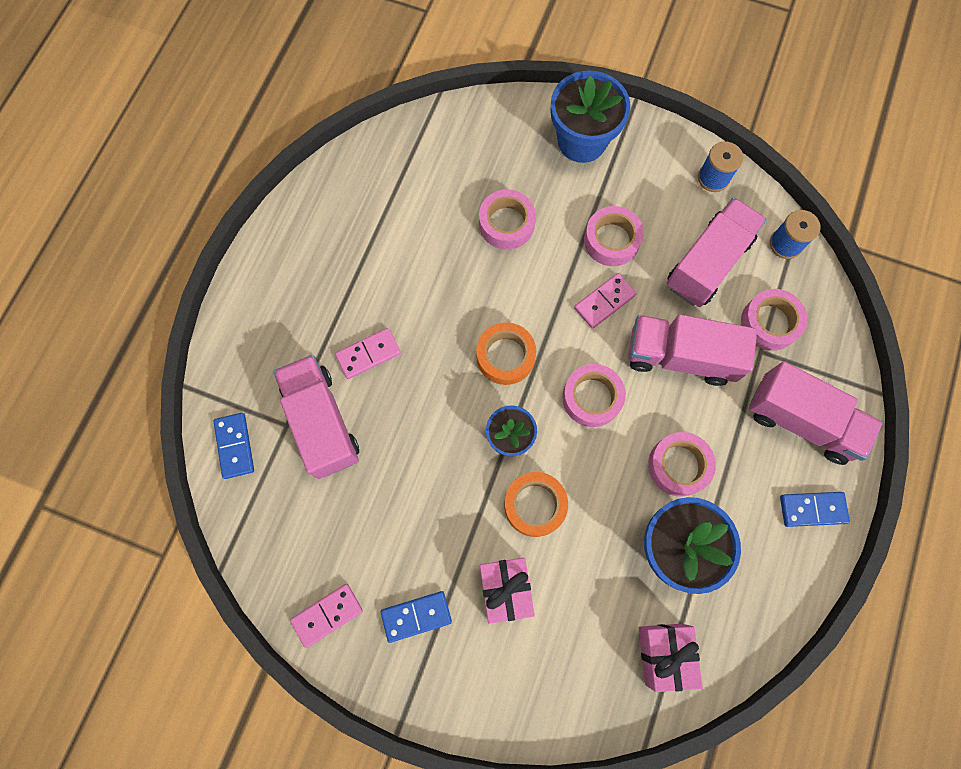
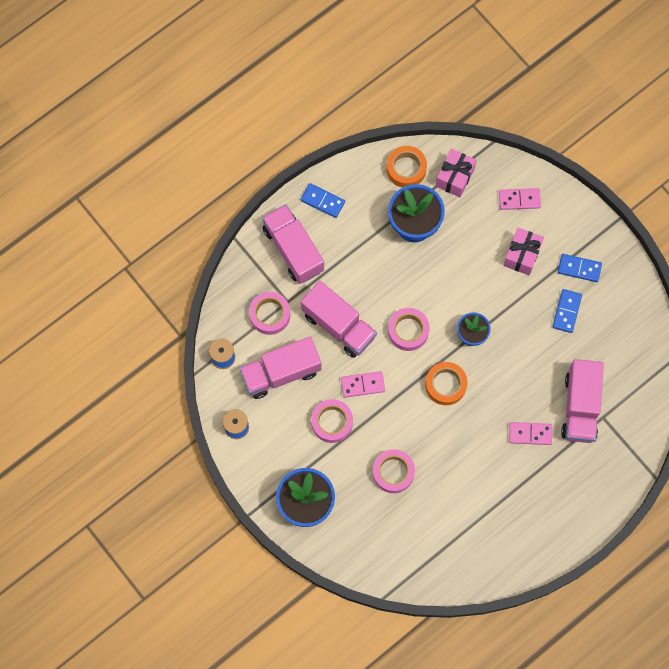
camera: 150 degrees left, 0 degrees up
(235, 446) = (640, 421): blue domino -> blue domino (566, 311)
(327, 615) = (629, 296): pink domino -> pink domino (519, 199)
(535, 505) = (479, 289): orange tape -> orange tape (406, 169)
(678, 465) = (382, 265): pink tape -> none

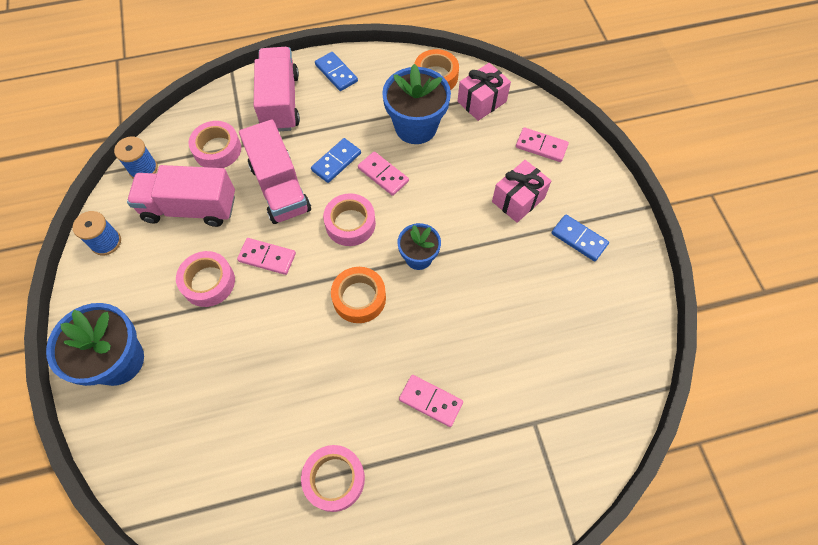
camera: 25 degrees right, 10 degrees down
(393, 472) = (240, 370): pink tape -> pink tape (334, 479)
(411, 279) = (383, 175): none -> pink domino
(566, 311) = (543, 278): blue domino -> blue domino (336, 162)
(580, 407) = (510, 396): pink truck -> none

